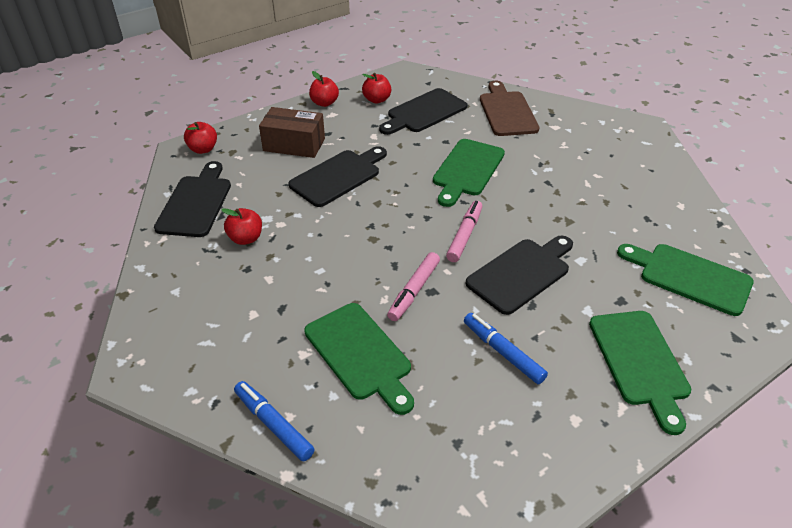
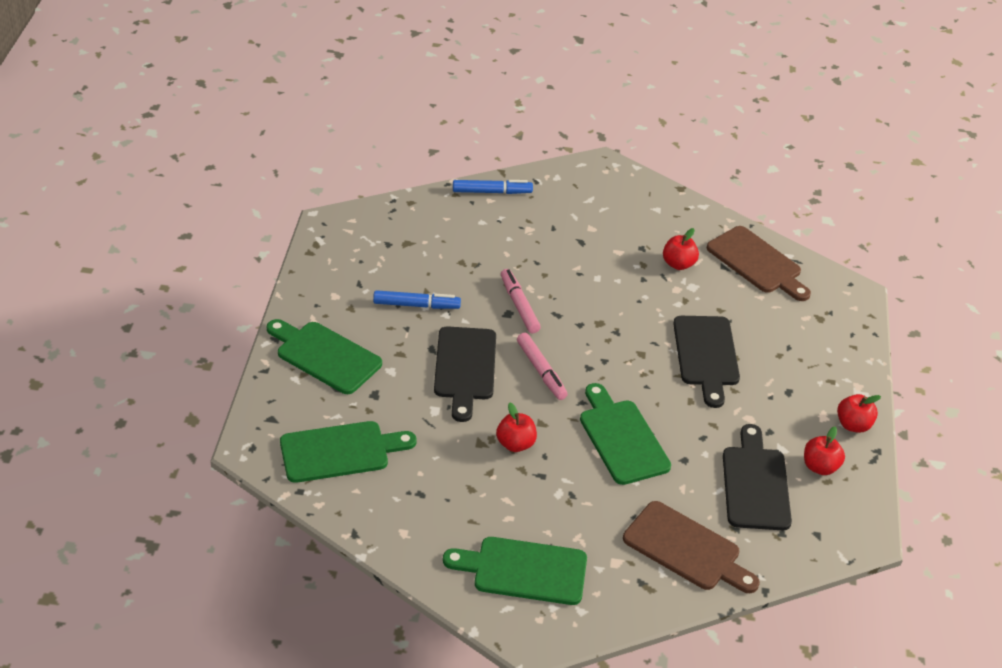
camera: 130 degrees right, 0 degrees up
(196, 203) = (757, 263): black cutting board -> brown cutting board
(203, 149) = (842, 304): red apple -> red apple (515, 444)
(294, 144) = (790, 359): brown box -> none
(360, 354) = (497, 249): green cutting board -> green cutting board (524, 570)

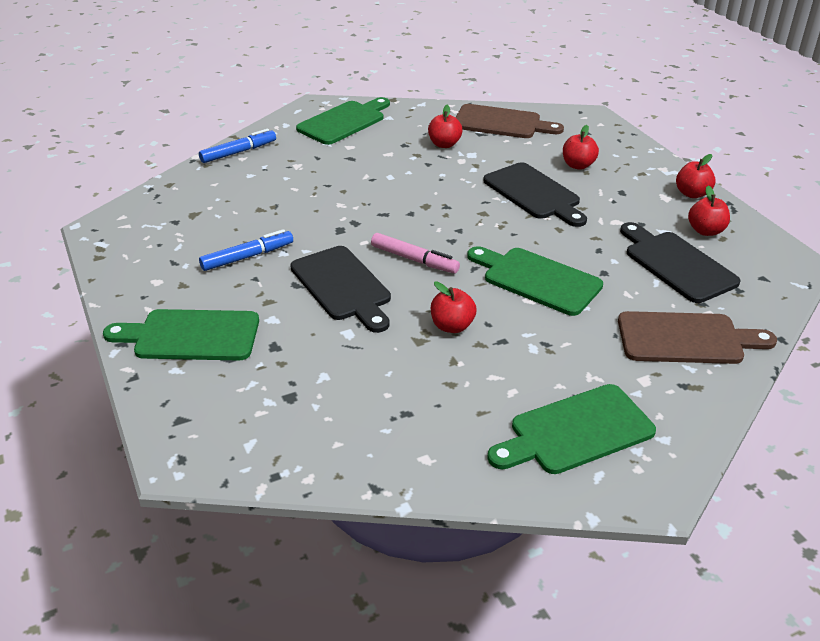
camera: 30 degrees left, 5 degrees down
(340, 451) = (285, 415): green cutting board -> green cutting board (344, 122)
(519, 306) = (344, 220): pink marker -> none
(779, 344) = (578, 165): none -> red apple

